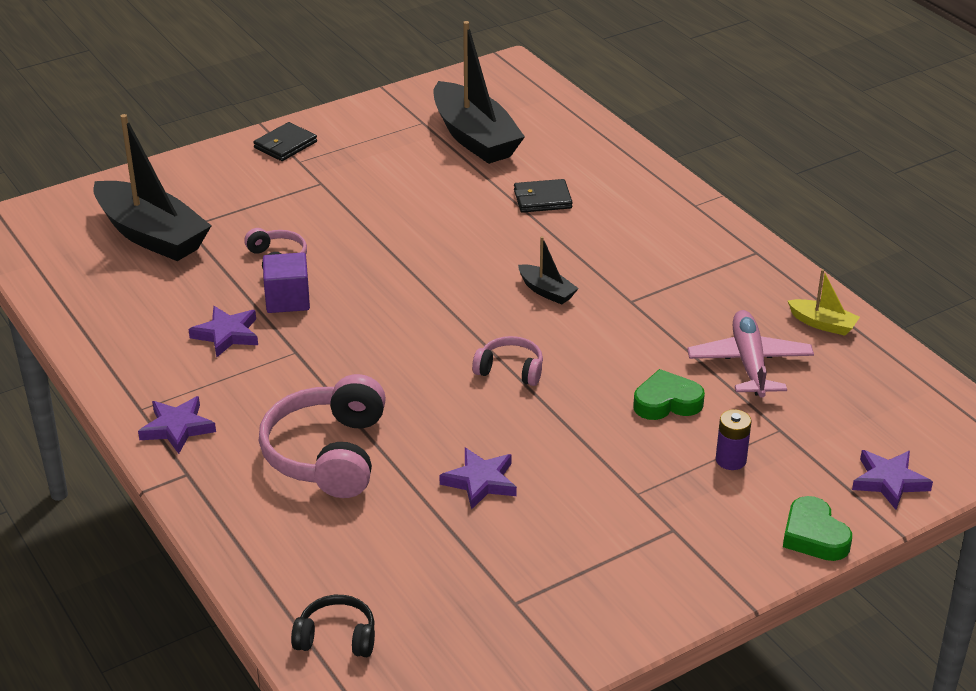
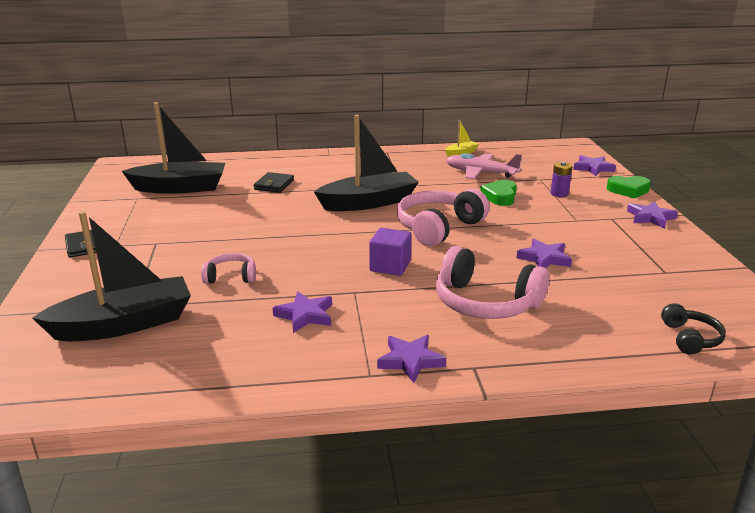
camera: 65 degrees left, 10 degrees down
(287, 300) = (287, 282): purple cube -> purple cube (390, 266)
(336, 637) = (690, 338): black headphones -> black headphones turned 150 degrees clockwise
(510, 370) = (438, 228): pink headphones -> pink headphones, size x1.90
(546, 291) = (369, 203): black boat -> black boat, size x2.21
(709, 572) = (650, 217): none -> purple star

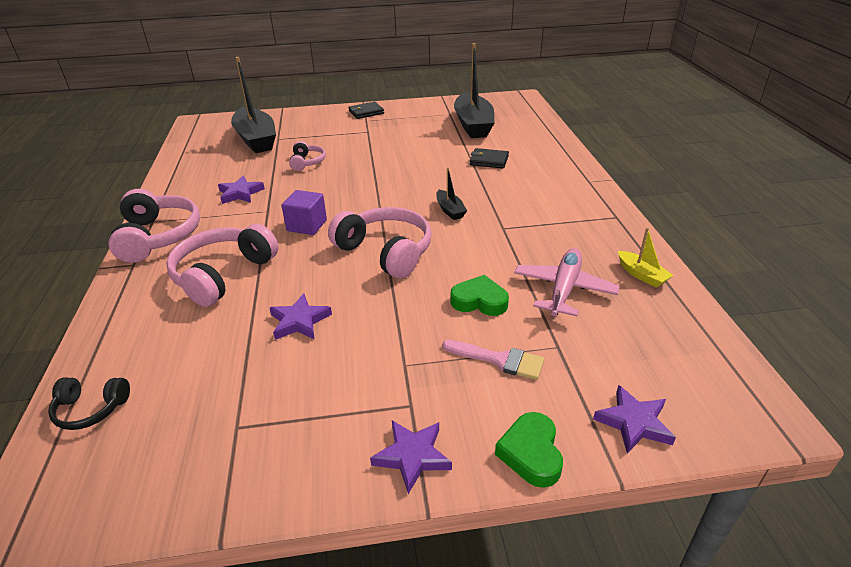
camera: 90 degrees right, 10 degrees up
(369, 203) = (450, 210): black boat -> black boat, size x0.45
(410, 361) = (158, 236): purple star -> pink headphones
(559, 194) = (499, 360): purple battery -> pink brush

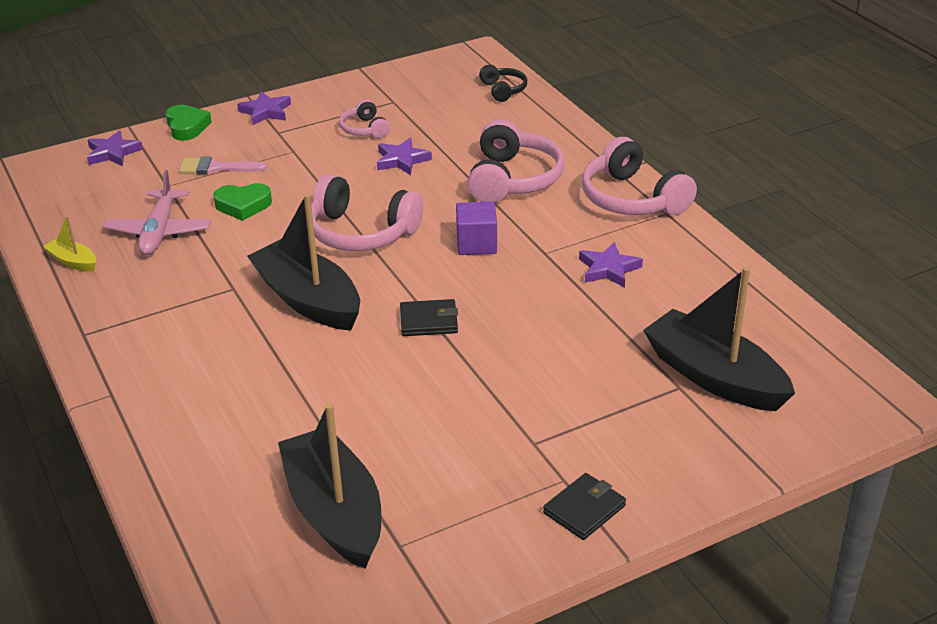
camera: 160 degrees right, 0 degrees up
(91, 409) = (503, 90): black headphones -> black headphones turned 90 degrees clockwise
(307, 162) = (573, 343): pink headphones -> pink headphones (364, 129)
(450, 210) = (308, 300): black boat -> black boat, size x2.21
(489, 160) = (278, 408): black wallet -> black wallet (428, 321)

